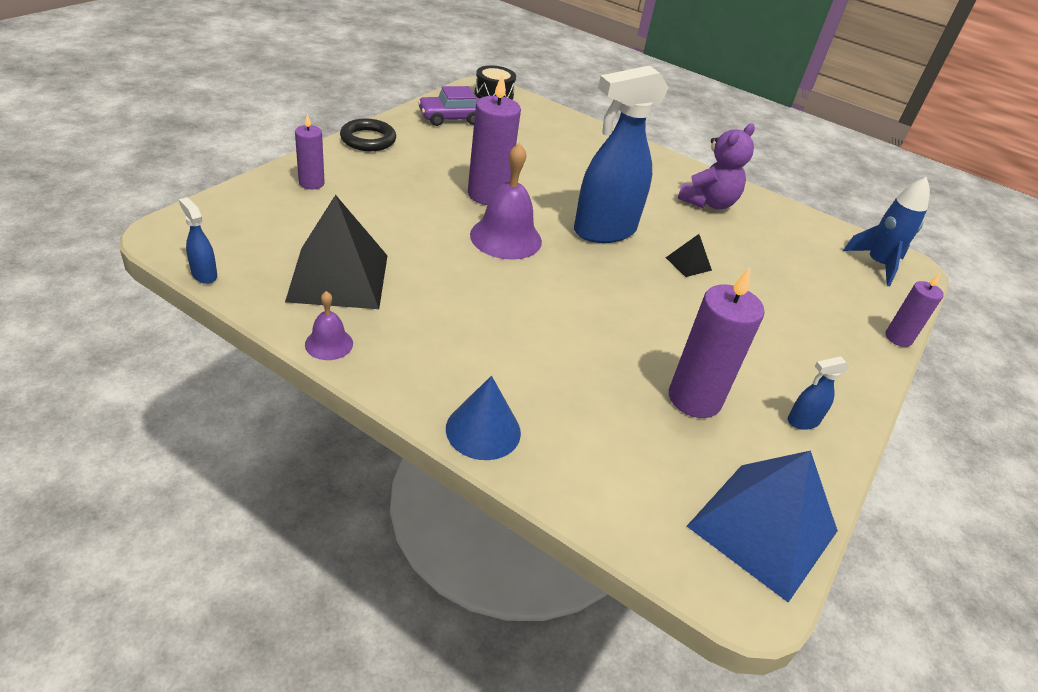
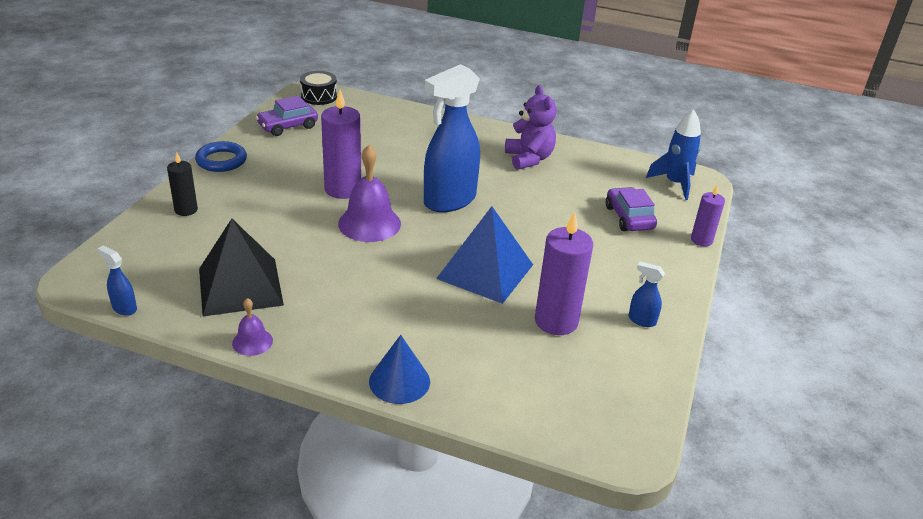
camera: 10 degrees left, 5 degrees down
(311, 183) = (186, 210): purple candle -> black candle
(368, 139) = (221, 160): black ring -> blue ring
(688, 264) = (525, 214): black pyramid -> none
(708, 203) = (529, 159): purple teddy bear -> purple teddy bear turned 45 degrees counterclockwise
(763, 528) = (629, 405): blue pyramid -> blue pyramid (485, 271)
(802, 421) = (641, 320): blue spray bottle -> blue spray bottle turned 60 degrees clockwise
(812, 293) = (629, 218): none -> purple car

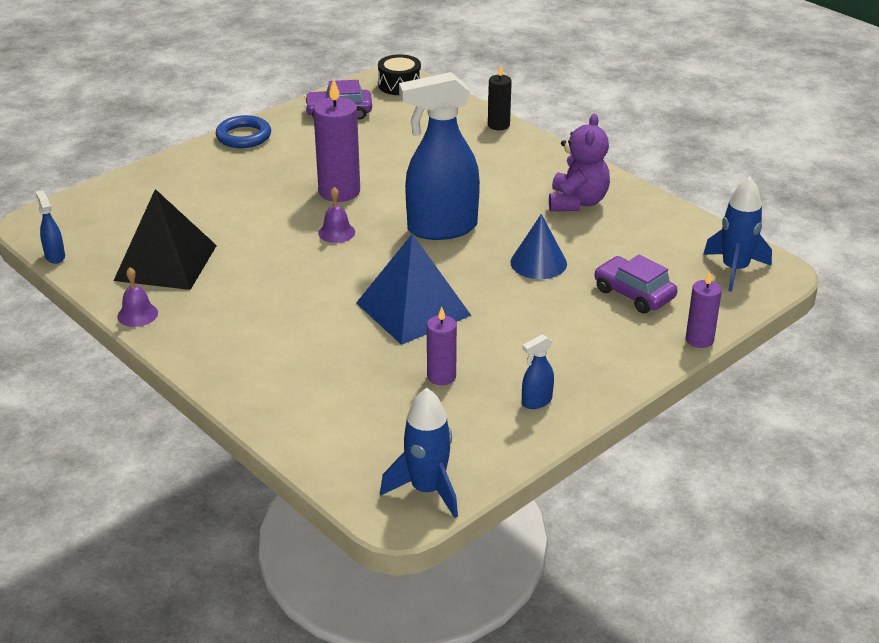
camera: 30 degrees right, 0 degrees up
(186, 210) = (173, 179): black candle -> black candle (498, 125)
(369, 223) = (336, 232): purple bell -> purple bell, size x0.52
(399, 381) = (237, 385): blue cone -> blue cone (538, 263)
(556, 321) = (441, 376): purple candle -> purple candle, size x0.58
(629, 218) = (634, 294): purple car -> purple car turned 60 degrees counterclockwise
(632, 422) = (427, 490): none -> blue rocket
(641, 320) = (536, 401): blue spray bottle -> blue spray bottle turned 90 degrees counterclockwise

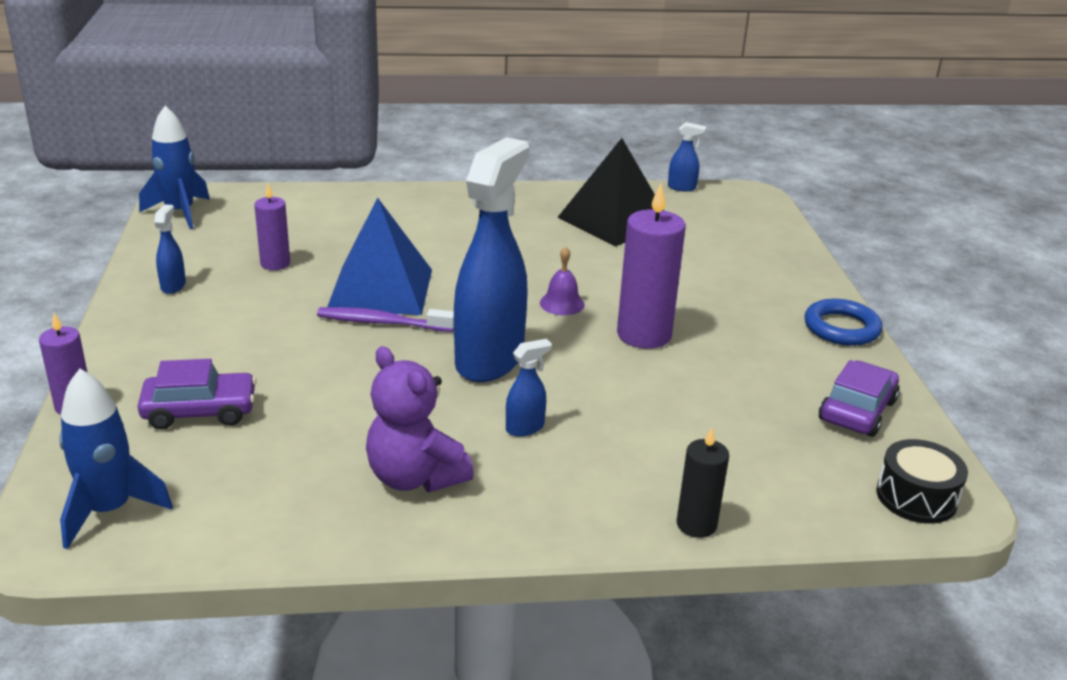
camera: 125 degrees right, 5 degrees down
(137, 314) = (550, 192): purple bell -> none
(455, 285) = (382, 323): none -> purple toothbrush
(491, 191) = (525, 428): none -> blue spray bottle
(538, 263) = (343, 384): blue cone -> none

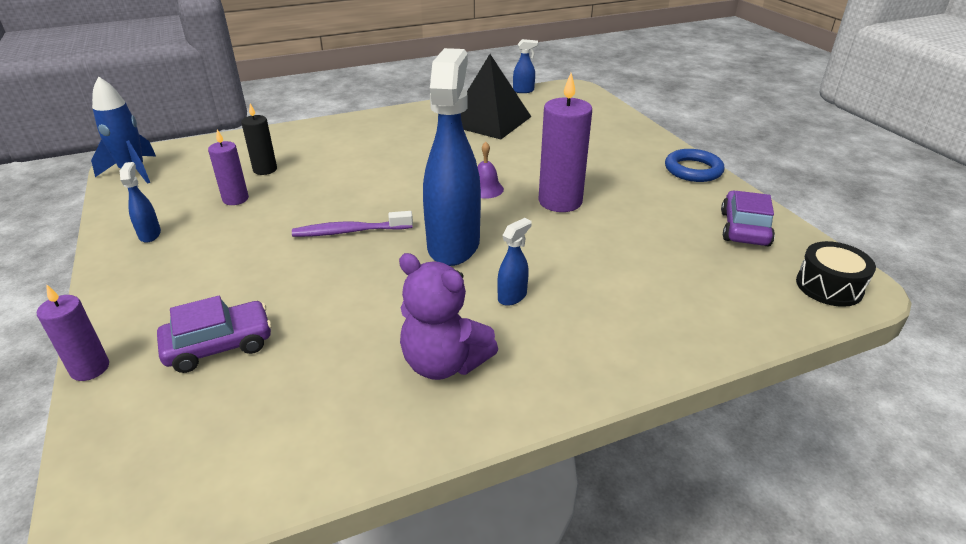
camera: 15 degrees left, 5 degrees up
(110, 510) = (164, 471): blue rocket -> none
(380, 289) = (335, 204): blue pyramid -> none
(696, 524) = (692, 349): black candle -> black candle (265, 169)

